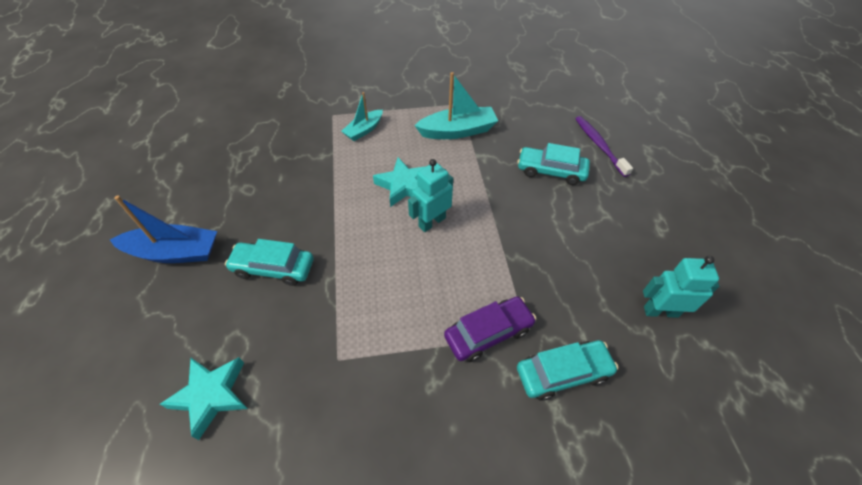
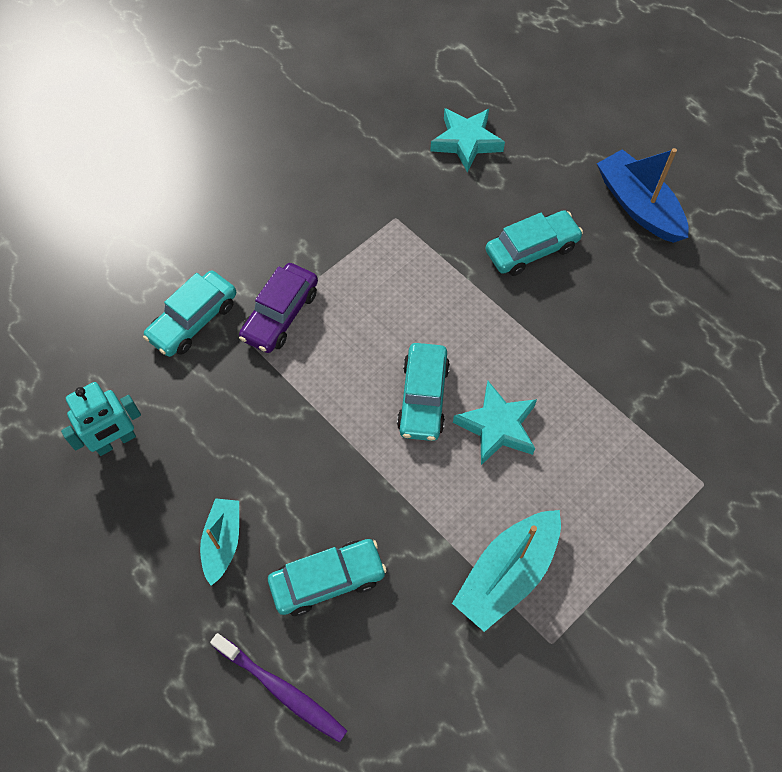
camera: 145 degrees right, 10 degrees up
(174, 252) = (638, 206): blue boat -> blue boat turned 90 degrees clockwise
(364, 130) = (633, 485): turquoise boat -> turquoise boat (222, 542)
(431, 222) = (423, 397): turquoise robot -> turquoise car

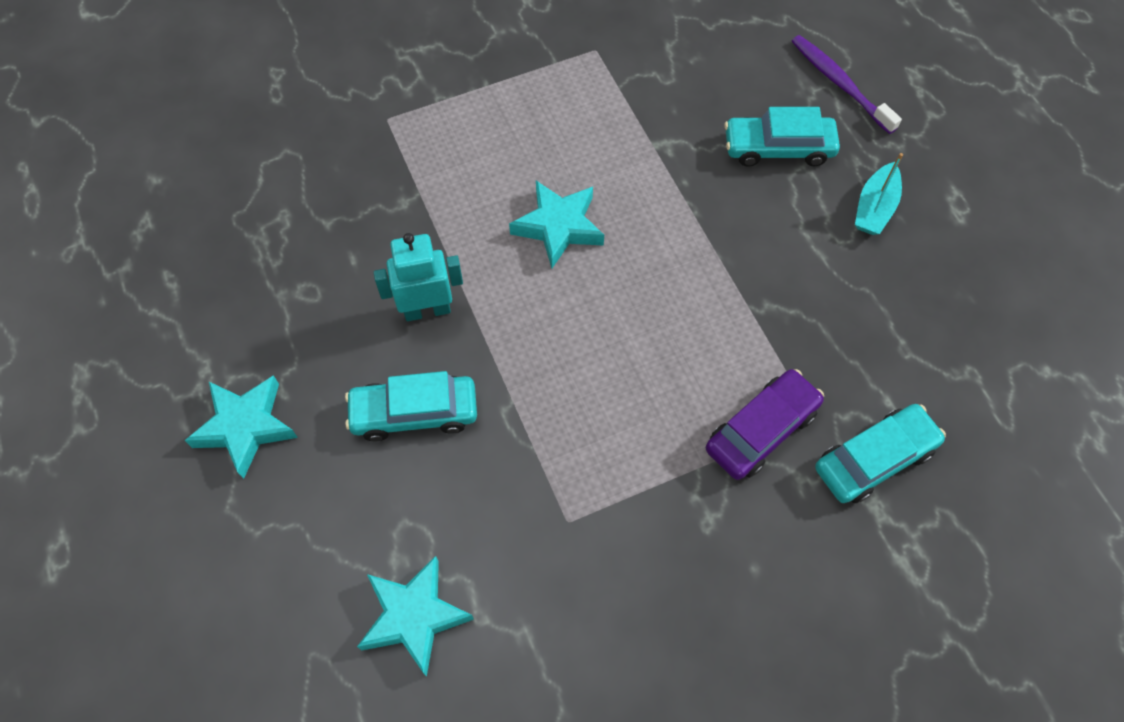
camera: 160 degrees left, 0 degrees up
(116, 441) = (982, 339): turquoise robot -> turquoise robot (427, 310)
(423, 397) = (624, 279): turquoise car -> none
(507, 574) = (609, 105): turquoise boat -> none
(638, 206) = (245, 427): blue boat -> turquoise star

